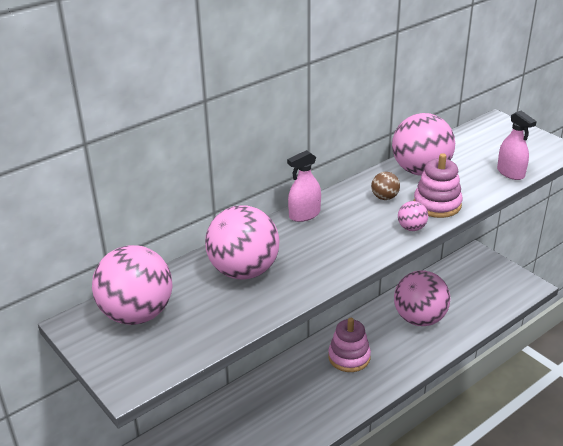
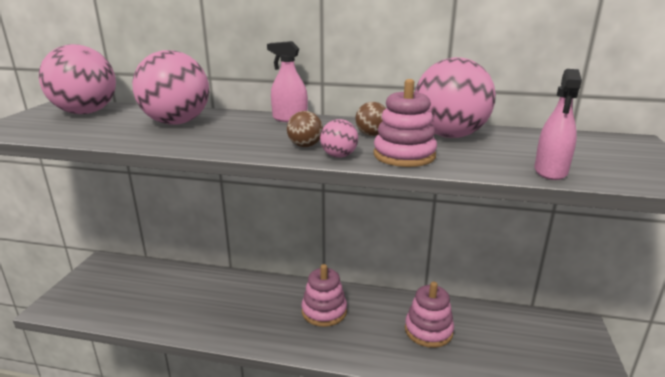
camera: 50 degrees right, 10 degrees down
(376, 233) = (305, 146): none -> brown ball
(419, 319) = (428, 330): pink ball -> pink stacking toy

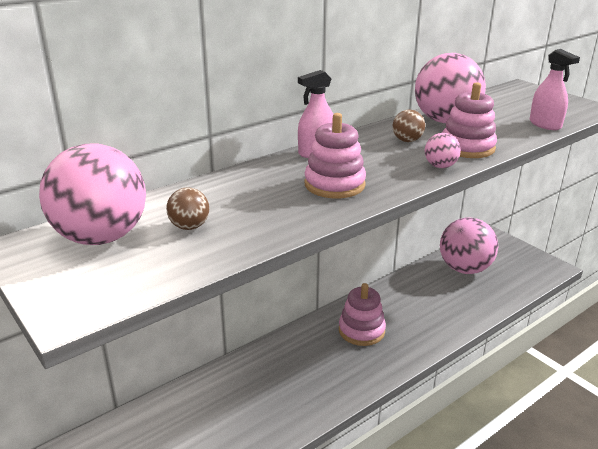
camera: 50 degrees left, 5 degrees up
(176, 123) = (241, 199): pink ball -> pink ball (464, 269)
(305, 146) = (400, 169): brown ball -> brown ball (189, 226)
(428, 330) = (437, 295): pink stacking toy -> pink stacking toy (334, 184)

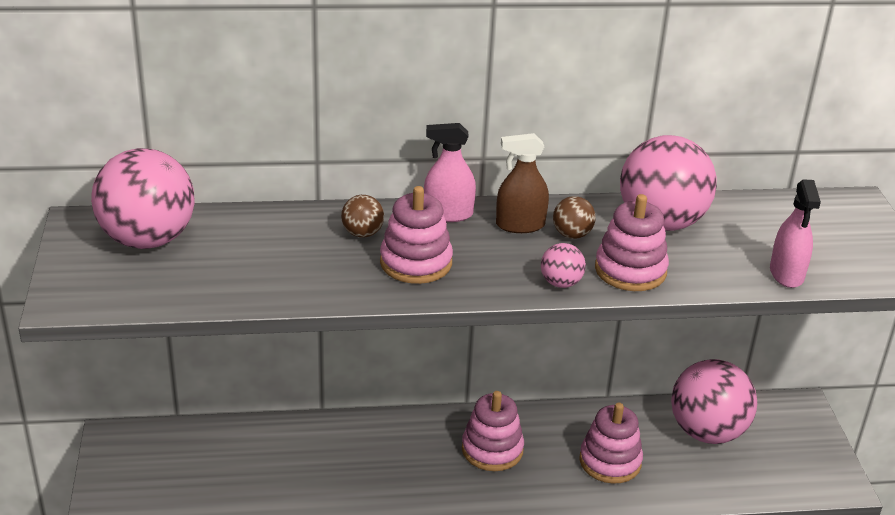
camera: 30 degrees right, 5 degrees up
(189, 226) = (229, 257): brown ball -> brown ball (362, 233)
(369, 145) = (520, 225): none -> brown spray bottle
(434, 307) = (610, 461): none -> pink stacking toy

